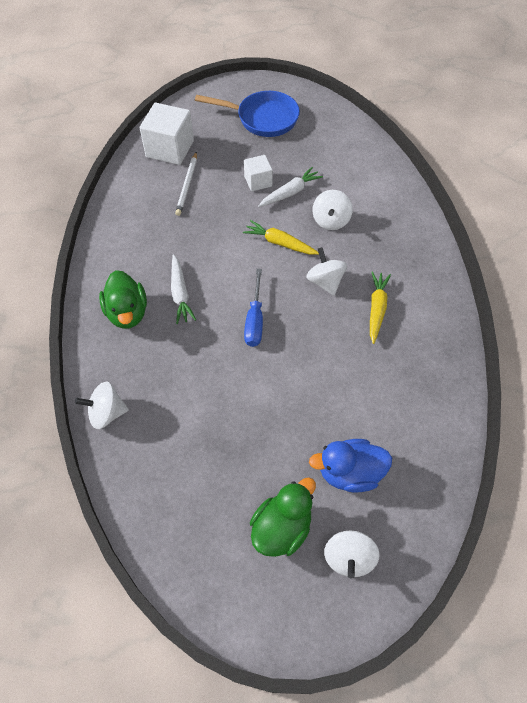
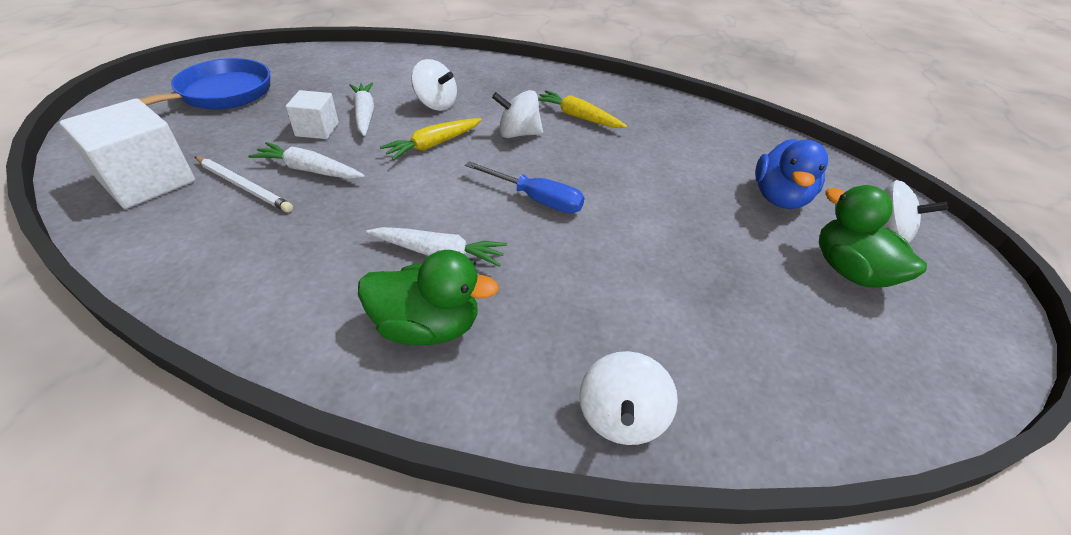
camera: 70 degrees left, 15 degrees down
(217, 202) = (309, 170): none -> white carrot

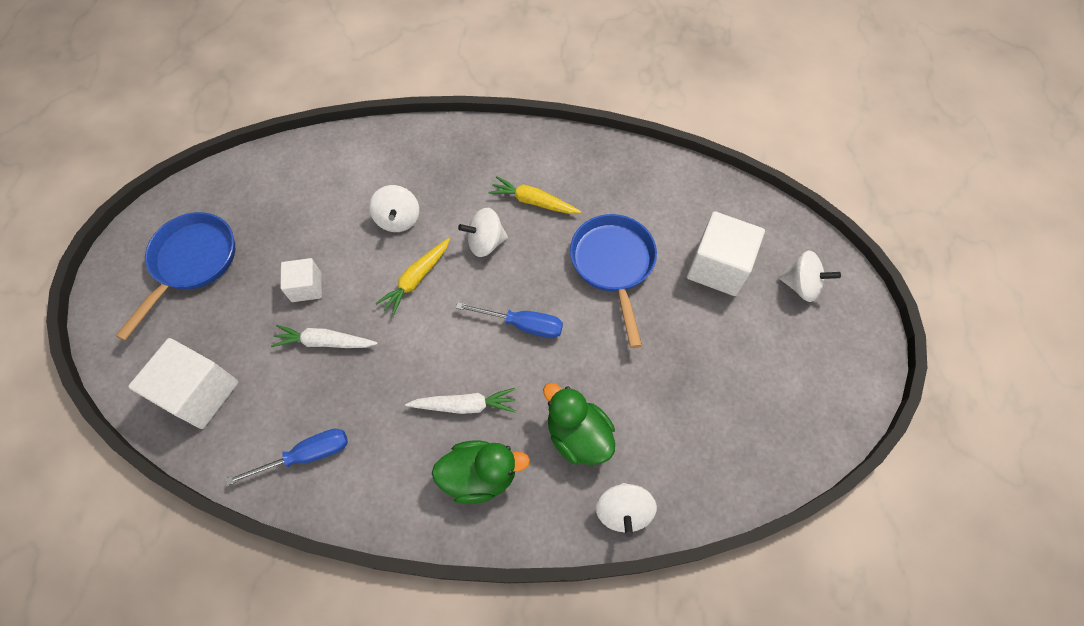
camera: 10 degrees left, 20 degrees up
(222, 257) = (306, 455): none -> blue screwdriver
(244, 186) = (281, 376): white pencil -> none
(364, 114) = (339, 253): white carrot -> none
(436, 104) = (398, 219): white spinning top -> white spinning top turned 60 degrees clockwise
(654, 174) = (613, 265): none -> blue pan
(779, 198) = (718, 267): blue duck -> white cube
(849, 271) = (771, 338): green duck -> green duck (578, 435)

